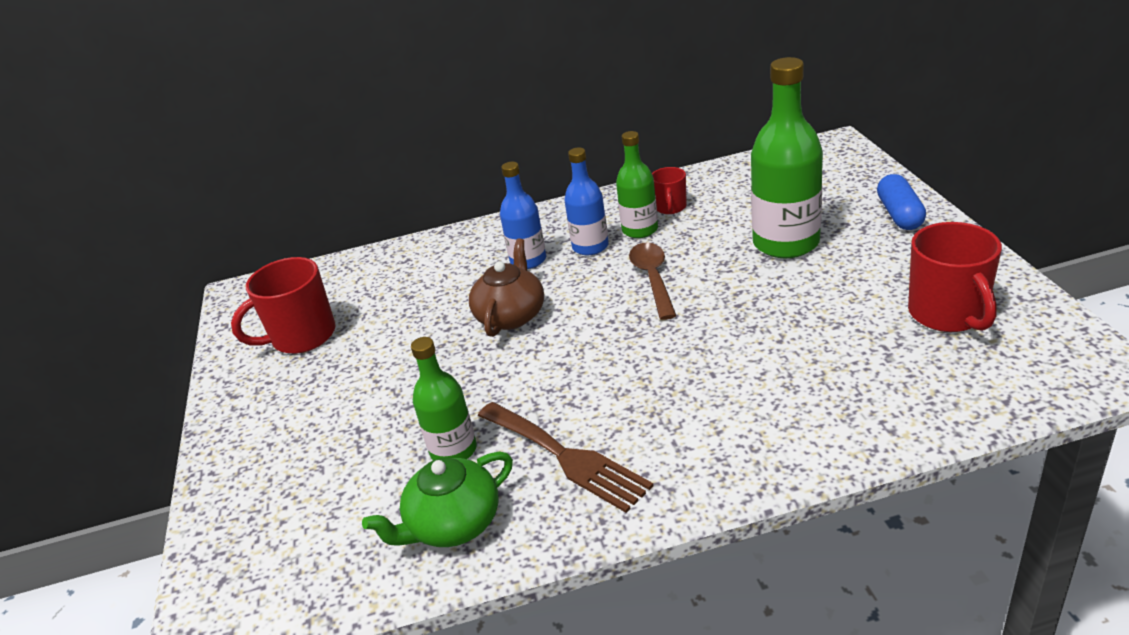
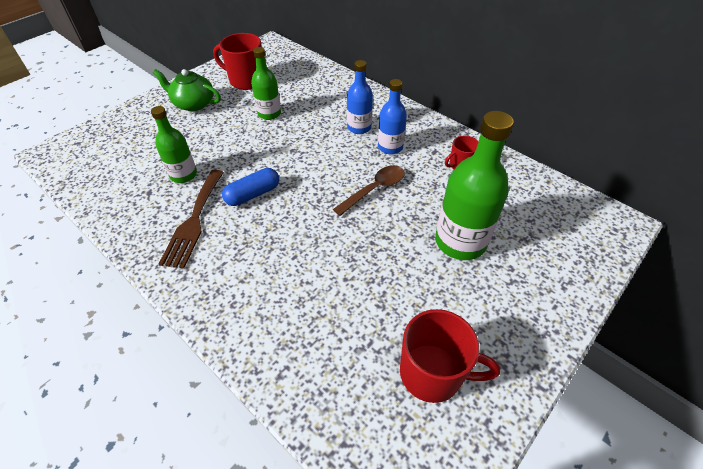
camera: 50 degrees right, 15 degrees up
(453, 524) = (131, 200): green teapot -> green teapot (193, 104)
(511, 315) = (303, 144): brown teapot -> none
(640, 230) = (423, 161): green bottle -> green bottle (269, 114)
(899, 214) = (549, 299): blue capsule -> blue capsule (253, 194)
(948, 314) = (433, 373): red mug -> red mug turned 120 degrees counterclockwise

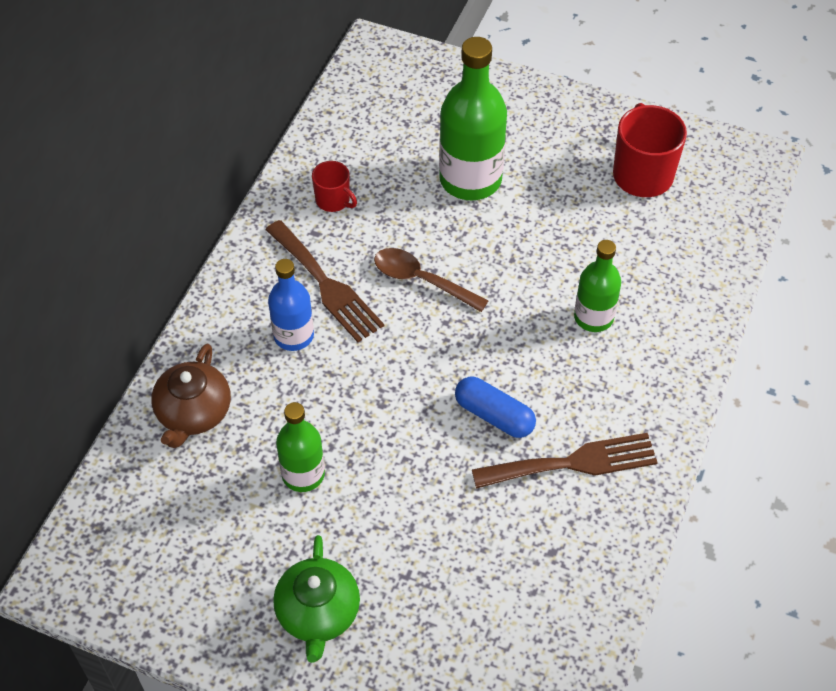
camera: 110 degrees left, 5 degrees up
(183, 175) = (497, 525): green bottle -> green bottle (593, 317)
(246, 80) = (213, 558): red mug -> none
(329, 87) = (193, 413): none -> brown teapot
(390, 147) = (326, 285): blue bottle -> brown fork

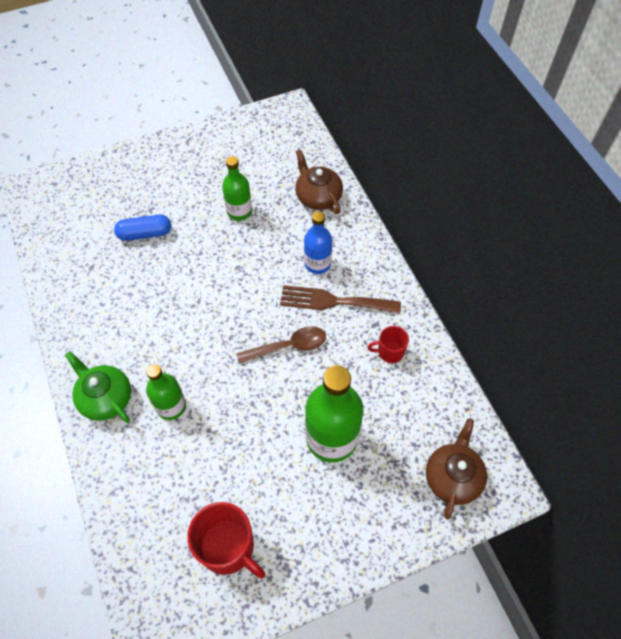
camera: 135 degrees right, 5 degrees up
(318, 613) = (174, 171): green teapot -> green teapot (105, 398)
(405, 83) = (452, 477): none -> brown teapot
(494, 415) = (176, 306): blue capsule -> blue capsule (145, 234)
(573, 463) = (114, 315): brown fork -> none

